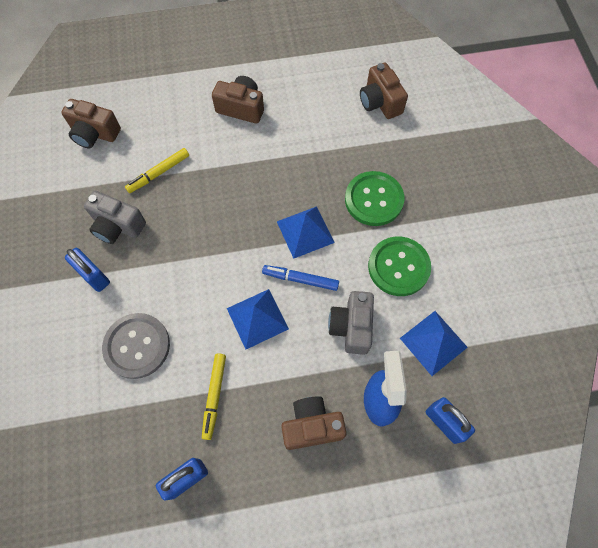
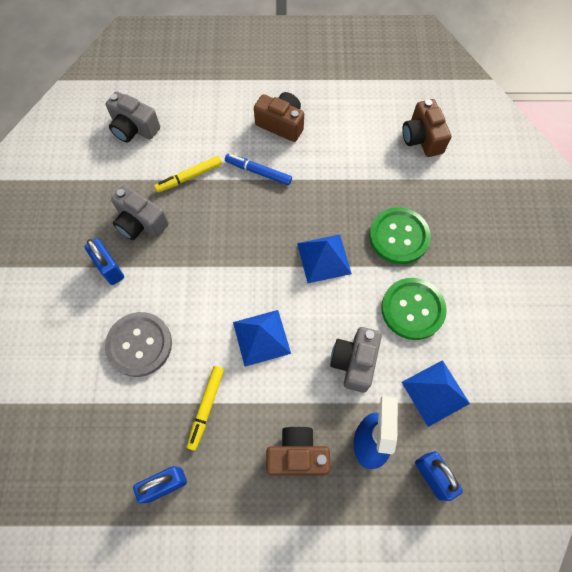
camera: 10 degrees right, 0 degrees up
(94, 133) = (134, 128): brown camera -> grey camera
(300, 279) = (311, 305): blue marker -> blue marker (258, 172)

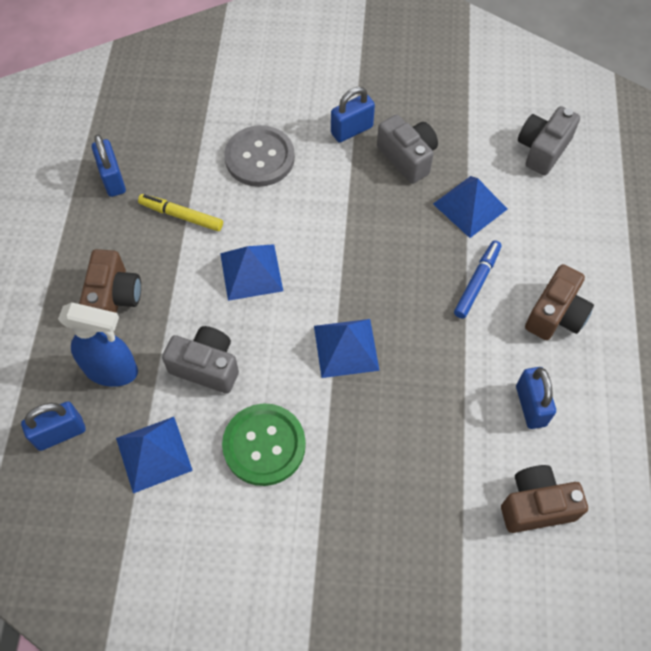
camera: 95 degrees right, 5 degrees down
(141, 223) = (407, 157): grey camera -> grey camera turned 105 degrees clockwise
(189, 177) = (470, 206): yellow marker -> blue pyramid
(353, 140) = (530, 406): none -> blue padlock
(399, 236) = (370, 445): green button -> none

